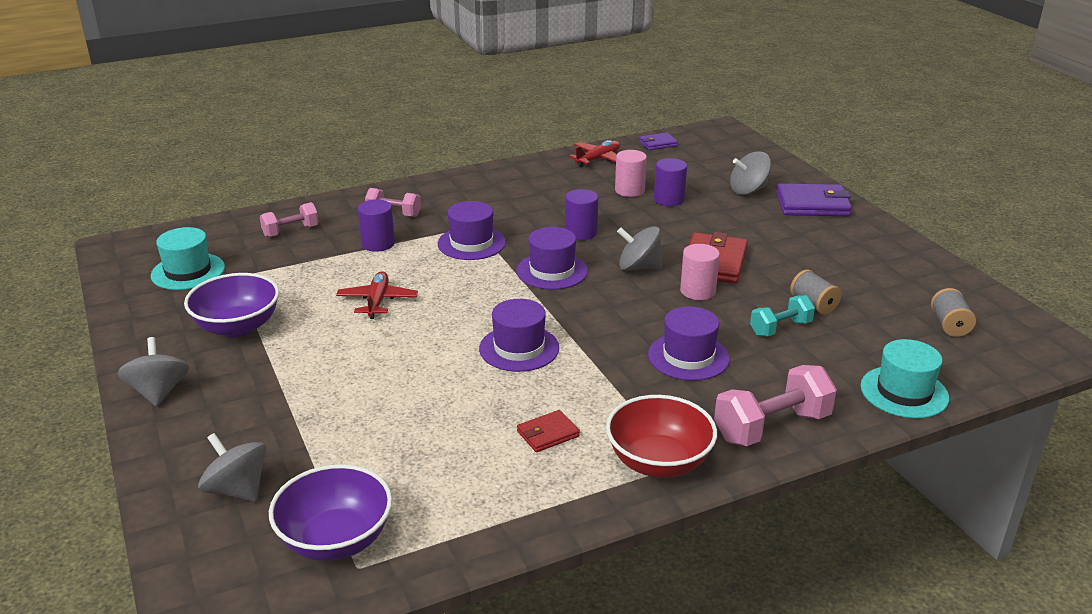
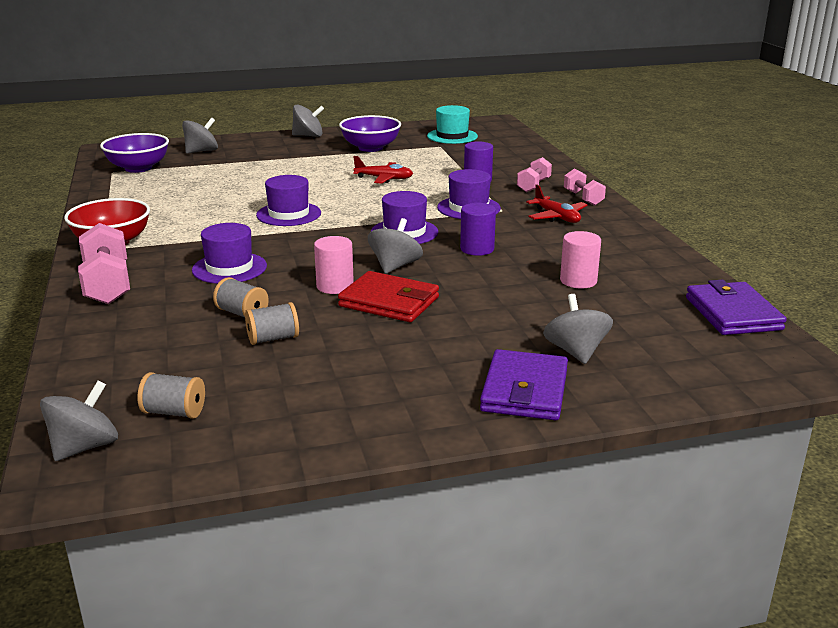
camera: 100 degrees right, 5 degrees down
(291, 231) = (507, 157): pink dumbbell -> pink dumbbell (583, 198)
(548, 434) = (177, 215): red wallet -> none
(598, 159) = (671, 273): red plane -> red plane (556, 217)
(658, 143) = (732, 313): purple wallet -> purple wallet, size x1.82
(669, 200) = (551, 299): purple cylinder -> none
(780, 328) = (242, 313): turquoise dumbbell -> grey spool
(904, 392) = (91, 352): turquoise hat -> none
(1022, 351) = (85, 447): none -> grey spinning top

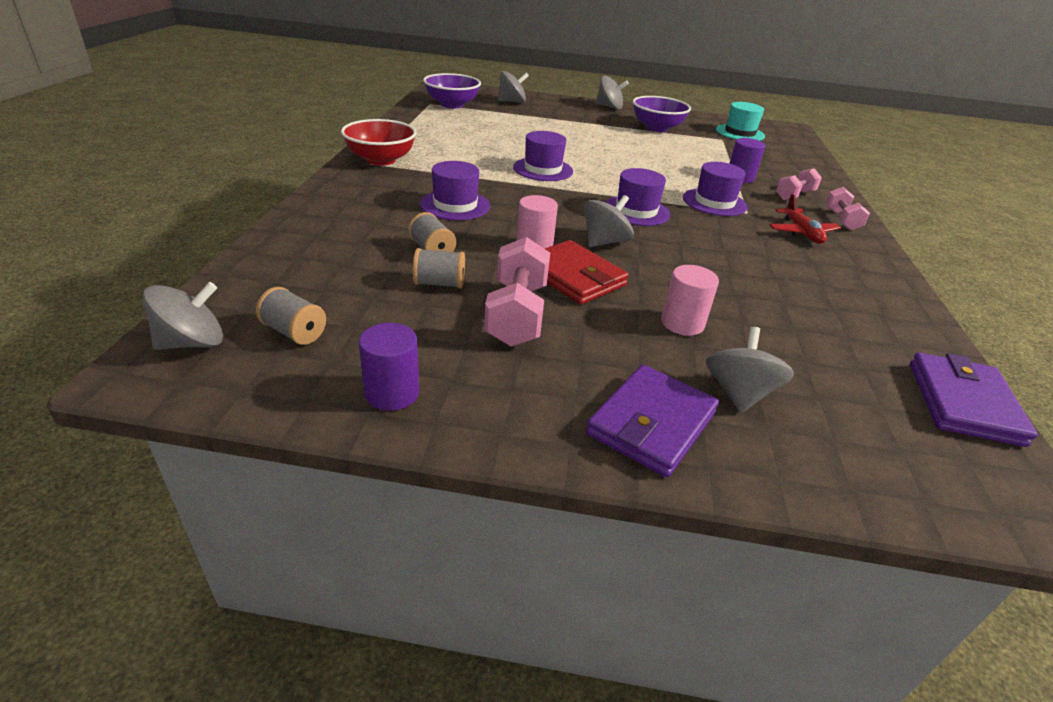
camera: 20 degrees right, 10 degrees up
(108, 285) = (346, 194): pink dumbbell -> pink dumbbell (517, 314)
(384, 179) = (650, 157): red plane -> none
(477, 249) = (697, 245): purple cylinder -> purple cylinder (392, 393)
(578, 281) = (788, 308): pink cylinder -> pink cylinder (682, 323)

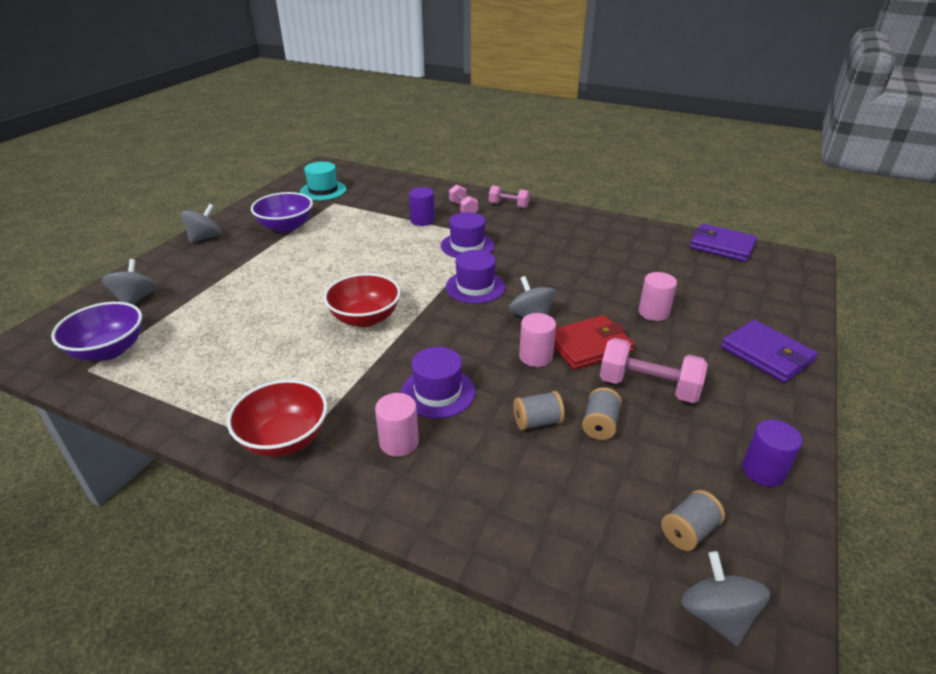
camera: 70 degrees left, 0 degrees up
(387, 195) = (399, 442): none -> pink cylinder
(543, 169) = (365, 318): purple hat -> red bowl
(739, 393) = (728, 313): grey spinning top -> none
(801, 233) = (526, 226): red plane -> none

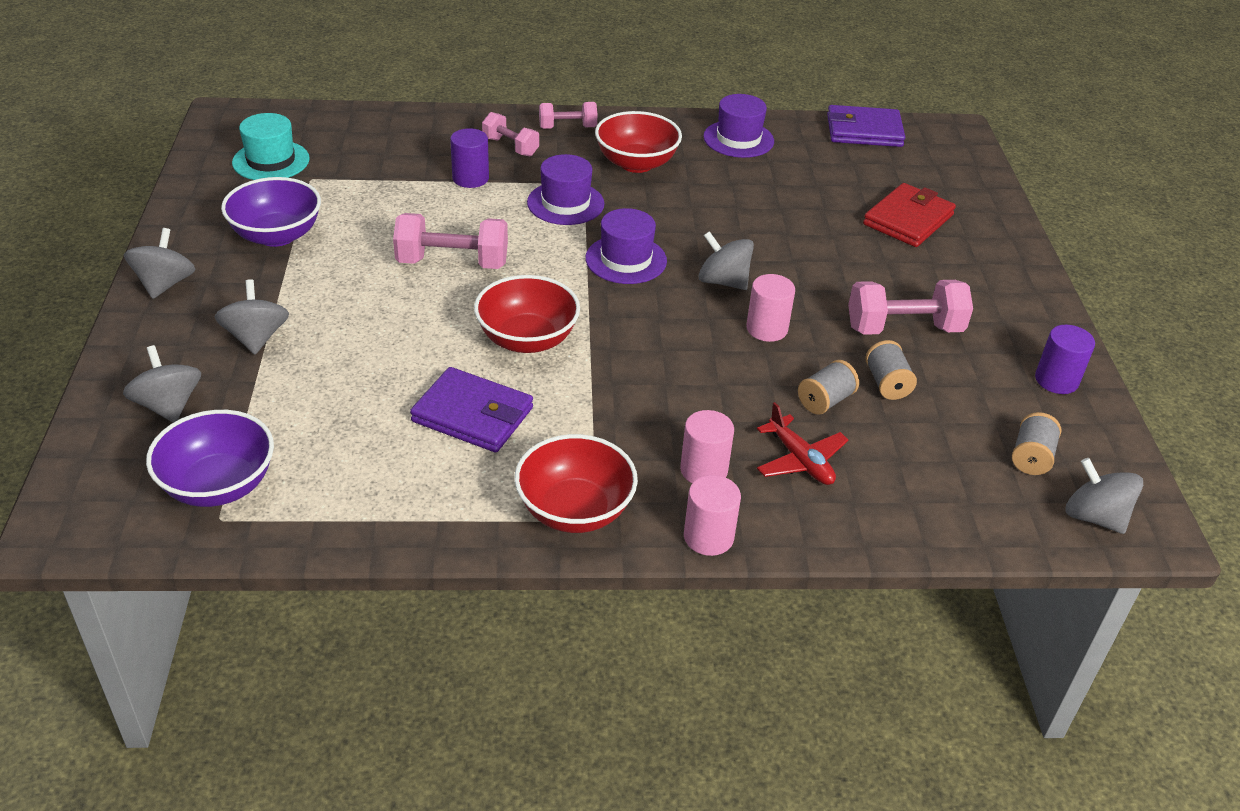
camera: 30 degrees left, 5 degrees up
(217, 276) = (256, 338): none -> grey spinning top
(365, 263) = (452, 263): none -> pink dumbbell
(437, 392) = (696, 403): purple hat -> purple hat (738, 139)
(478, 461) = (800, 460): none -> red plane
(535, 233) = (636, 163): none -> red bowl
(589, 346) = (812, 299): red wallet -> red wallet (908, 220)
(653, 312) = (850, 239): pink cylinder -> pink cylinder (708, 537)
(766, 354) = (989, 257): purple wallet -> purple wallet (473, 415)

